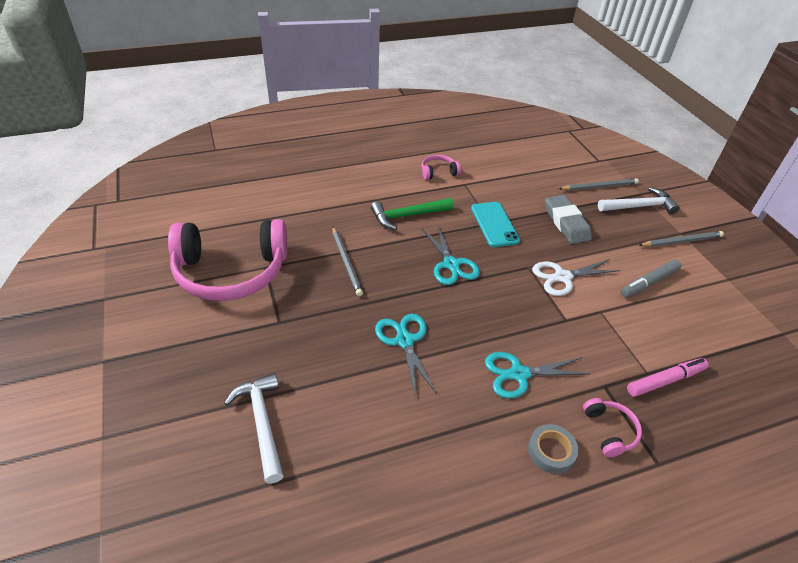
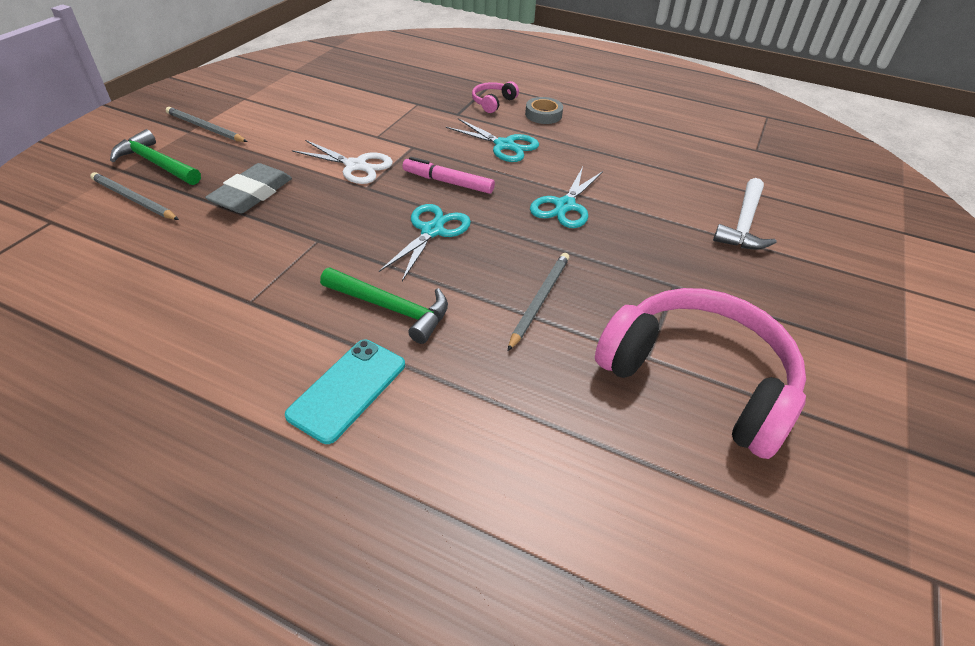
camera: 135 degrees left, 0 degrees up
(438, 172) = (243, 343): pink headphones -> none
(494, 224) = (318, 236): turquoise phone -> turquoise phone (347, 389)
(639, 206) = (156, 164): white hammer -> green hammer
(649, 282) = (301, 127): grey marker -> none
(665, 380) = (415, 96): pink marker -> pink marker (448, 182)

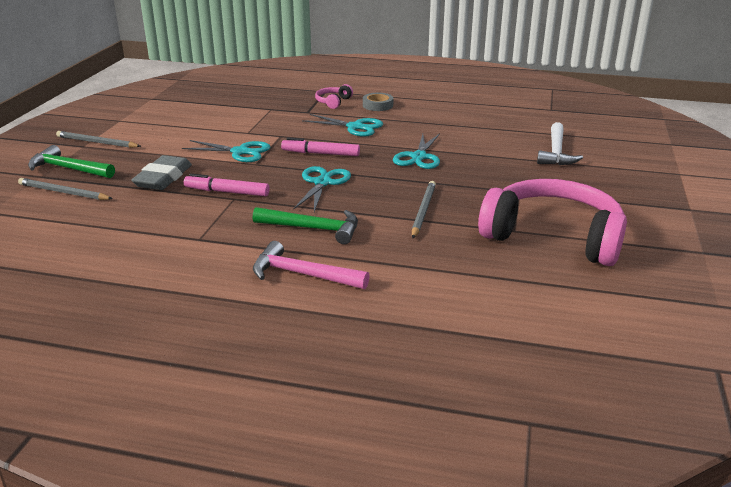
camera: 10 degrees left, 15 degrees down
(314, 228) = (227, 192): none -> pink marker
(347, 389) = (303, 274): turquoise phone -> pink hammer
(356, 166) = (240, 152): white scissors -> turquoise scissors

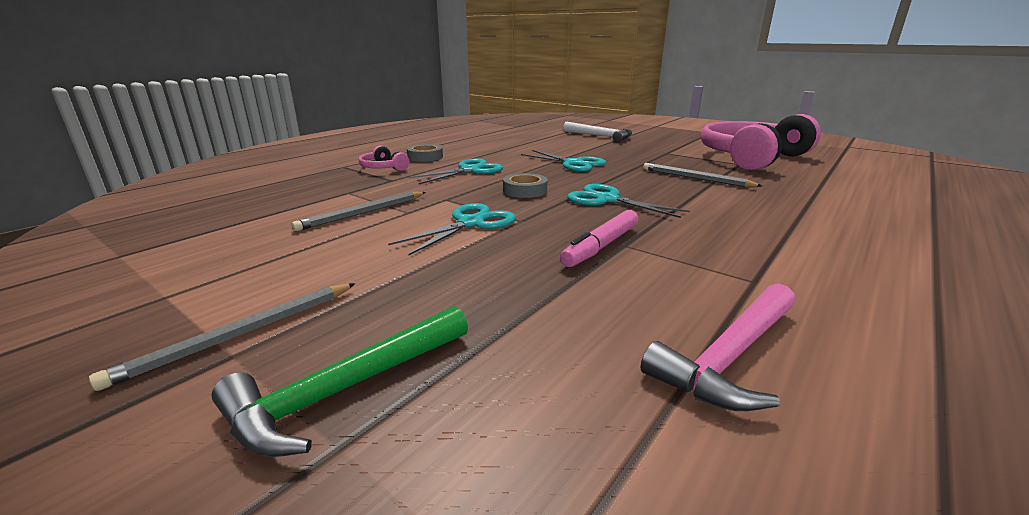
camera: 65 degrees left, 5 degrees down
(63, 192) = (486, 409): grey pencil -> grey pencil (363, 213)
(163, 178) = (512, 283): grey eraser -> none
(303, 274) = (848, 237): pink hammer -> pink hammer (730, 356)
(313, 228) = (728, 218): green hammer -> none
(320, 153) = (525, 190): pink marker -> grey tape

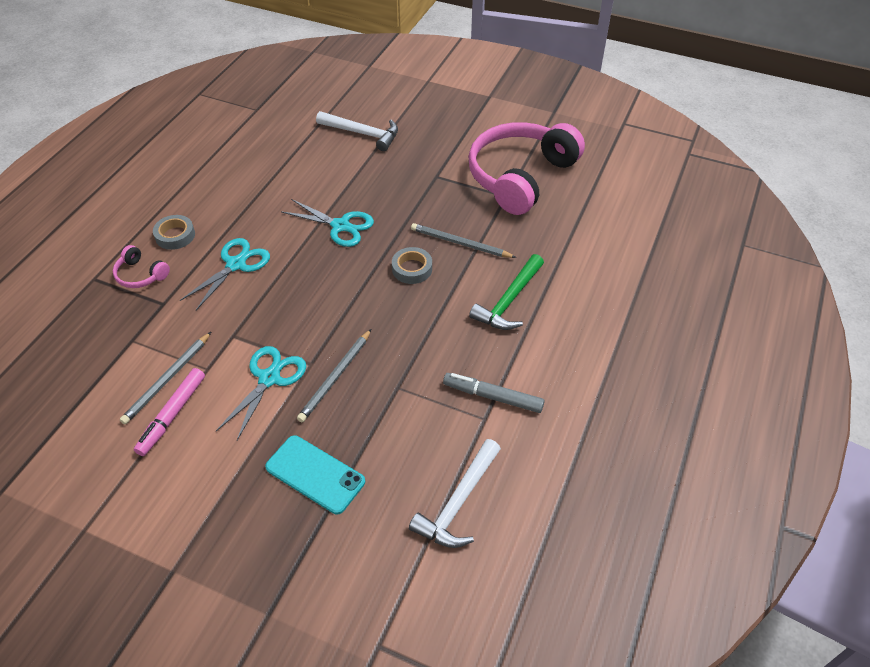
camera: 15 degrees left, 25 degrees up
(240, 334) = (166, 553): grey pencil -> grey pencil (335, 377)
(347, 389) = (255, 579): green hammer -> green hammer (509, 301)
(497, 294) = (315, 474): none -> turquoise phone
(525, 190) = (302, 303): grey tape -> grey tape (412, 269)
(601, 246) = (380, 393): pink marker -> pink marker (172, 415)
(607, 200) = (380, 309): turquoise scissors -> none
(730, 356) = (458, 502): pink hammer -> white hammer
(762, 265) = (493, 397): none -> grey marker

